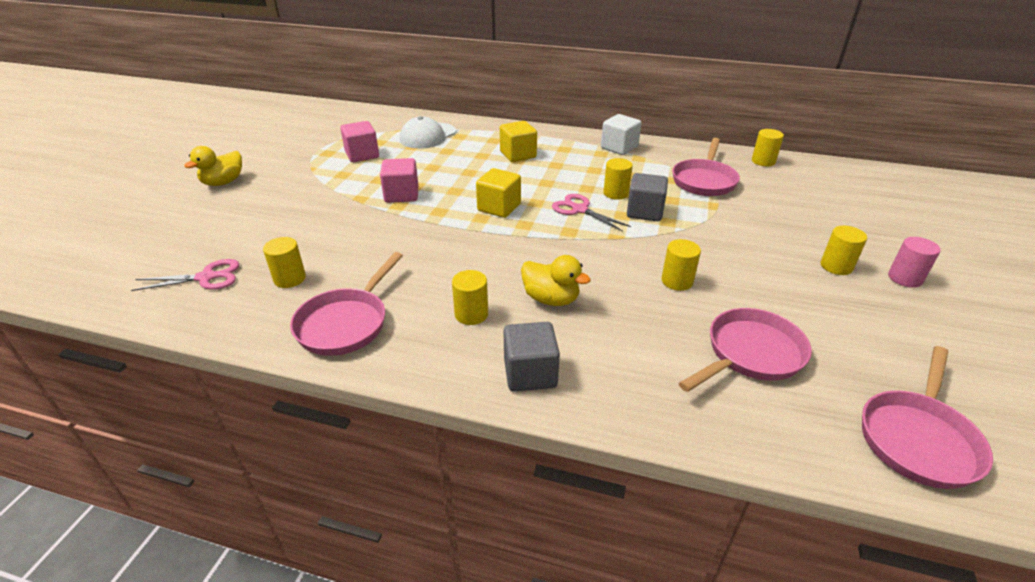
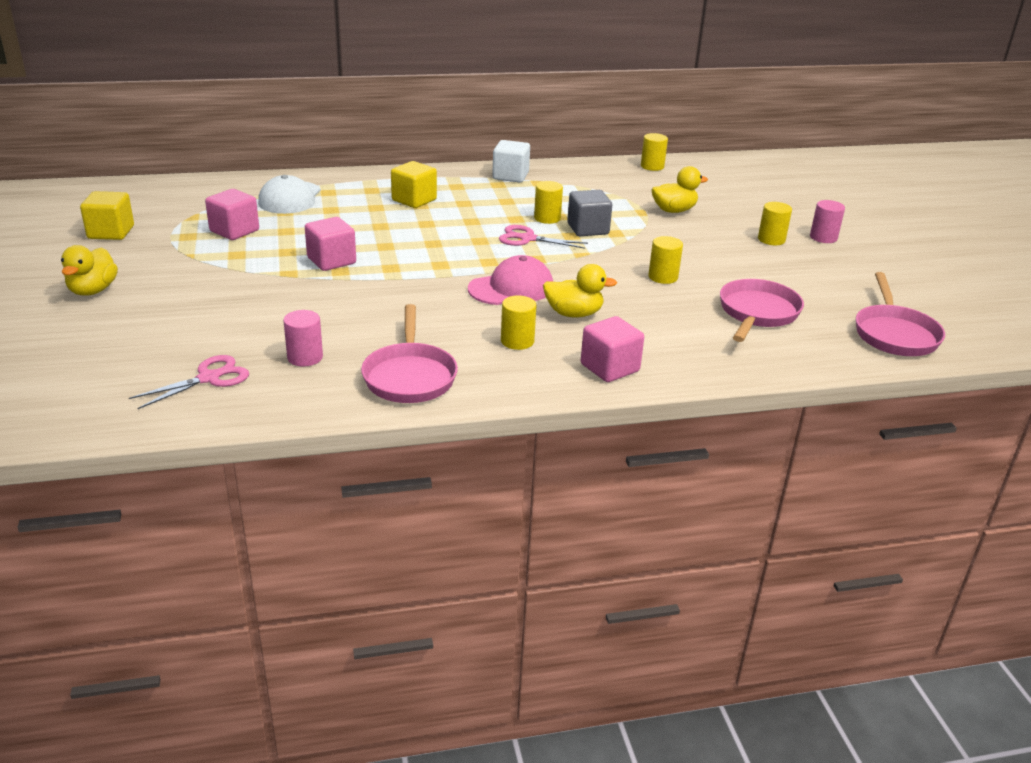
camera: 30 degrees left, 5 degrees down
(290, 278) = (305, 357): yellow cylinder -> pink cylinder
(499, 207) = (448, 252): yellow cube -> yellow cube (111, 232)
(519, 256) = (511, 288): none -> pink cap
(530, 373) = (609, 368): grey cube -> pink cube
(704, 181) = (616, 192): pink pan -> none
(749, 210) = (674, 210): none -> yellow duck

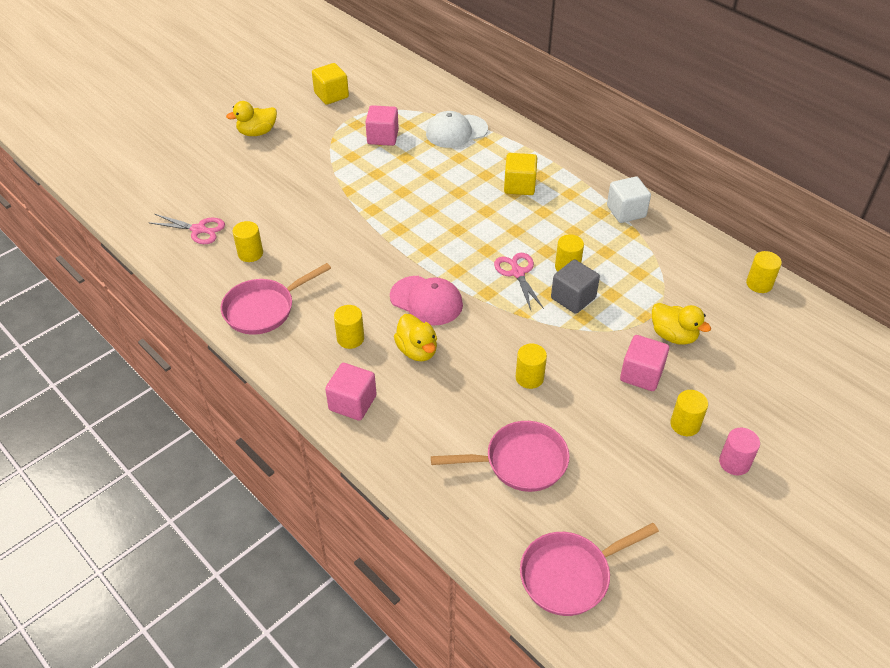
camera: 60 degrees right, 15 degrees up
(305, 357) = (250, 253): pink cylinder -> yellow cylinder
(331, 261) = (383, 198): pink cube -> pink cube (641, 374)

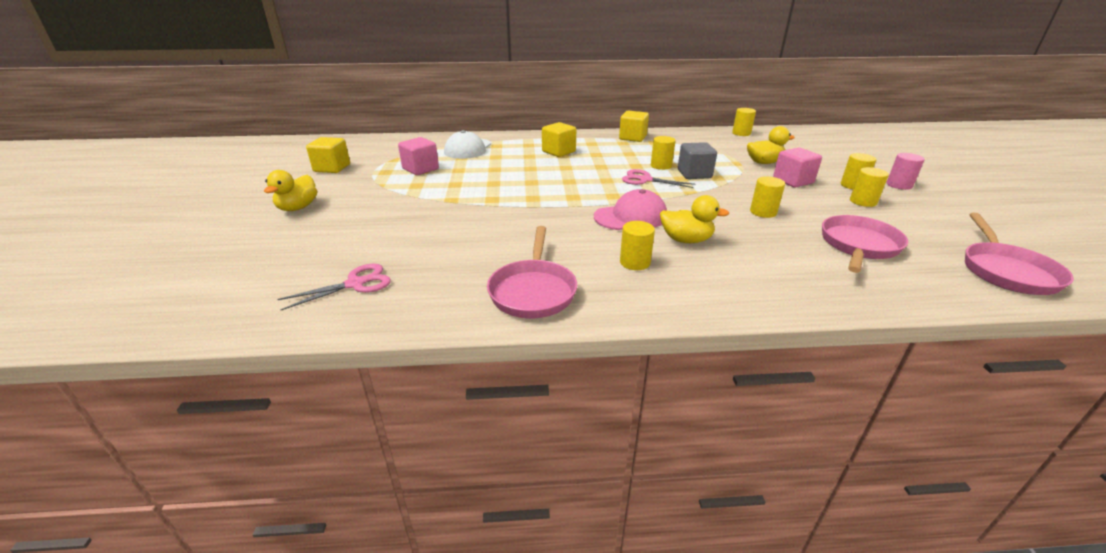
camera: 50 degrees left, 15 degrees down
(250, 253) = (444, 269): yellow cylinder -> yellow cylinder (863, 201)
(352, 403) = (724, 292): pink cube -> none
(626, 211) = (632, 138): white cube -> yellow cube

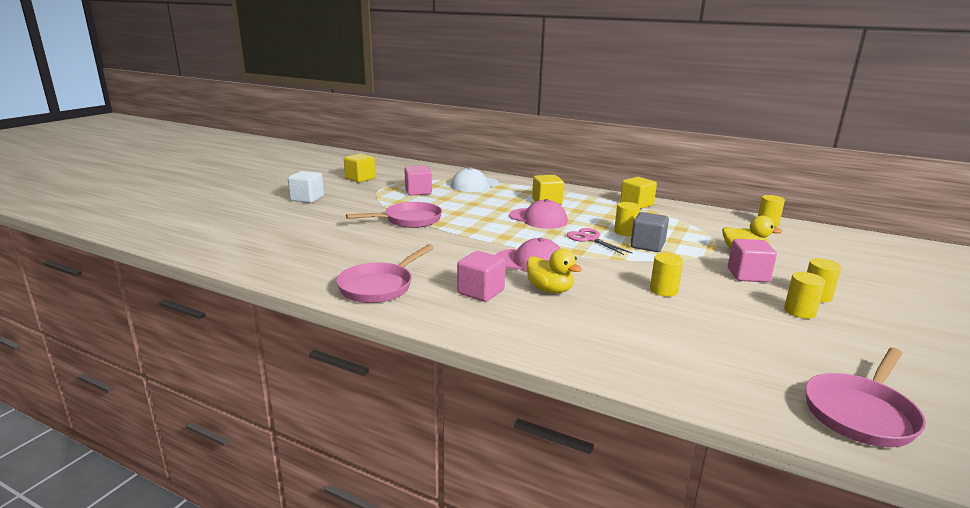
camera: 30 degrees right, 10 degrees down
(298, 208) = (307, 199): yellow duck -> white cube
(356, 283) = (281, 250): pink scissors -> none
(576, 171) = (538, 219): none -> pink cap
(635, 262) = (480, 292): yellow cylinder -> pink cube
(858, 246) = (717, 342): pink pan -> pink pan (409, 220)
(899, 185) = (882, 310): pink cylinder -> none

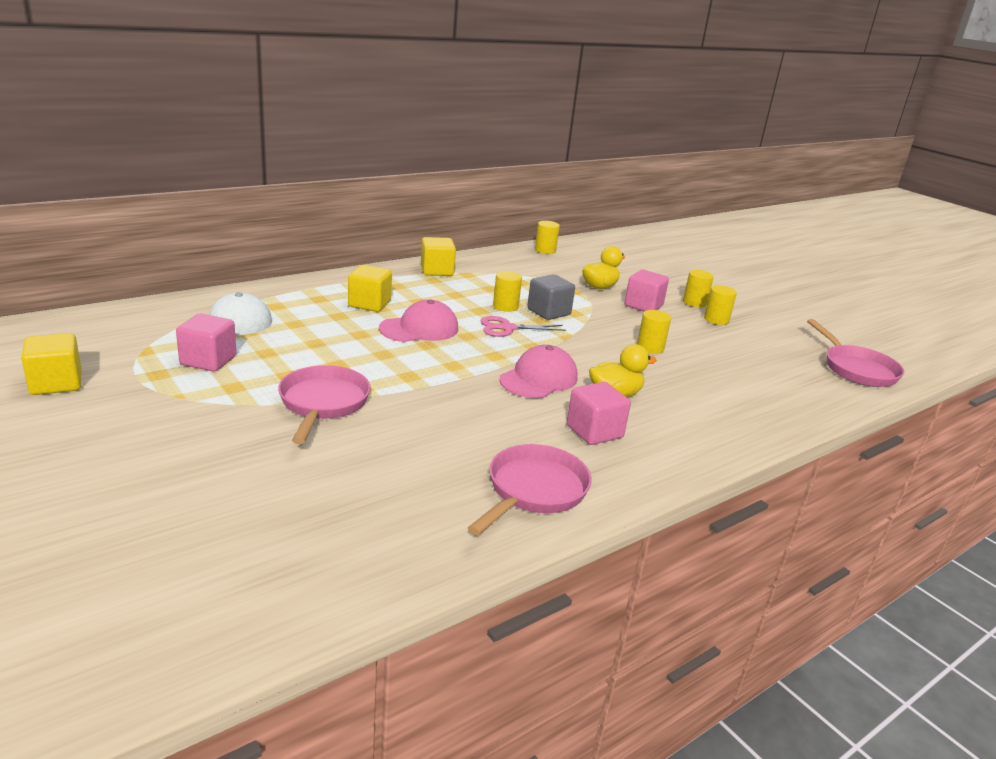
camera: 65 degrees left, 5 degrees up
(307, 199) = (88, 460): white cube -> none
(379, 286) = (534, 490): pink pan -> pink pan turned 120 degrees counterclockwise

